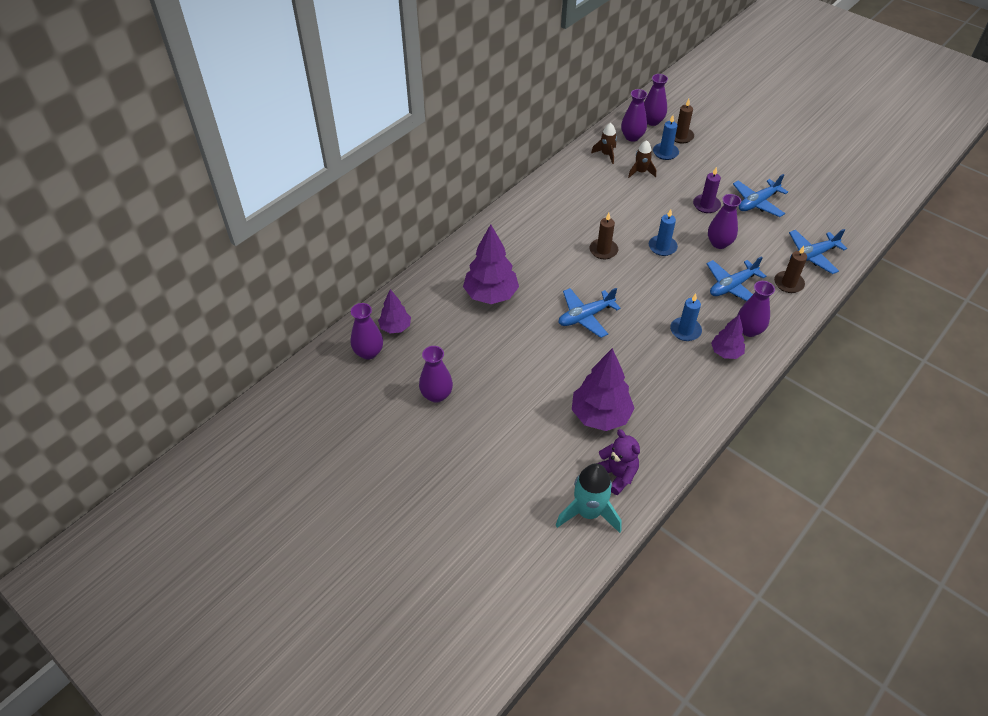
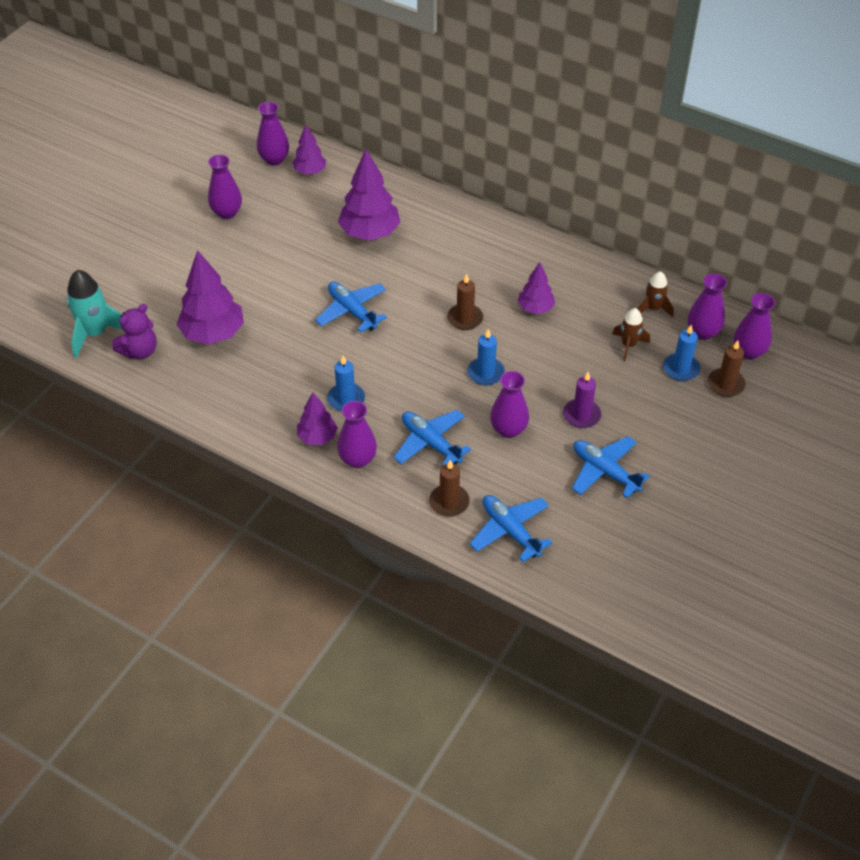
camera: 80 degrees right, 0 degrees up
(597, 211) = (535, 308): none -> purple tree

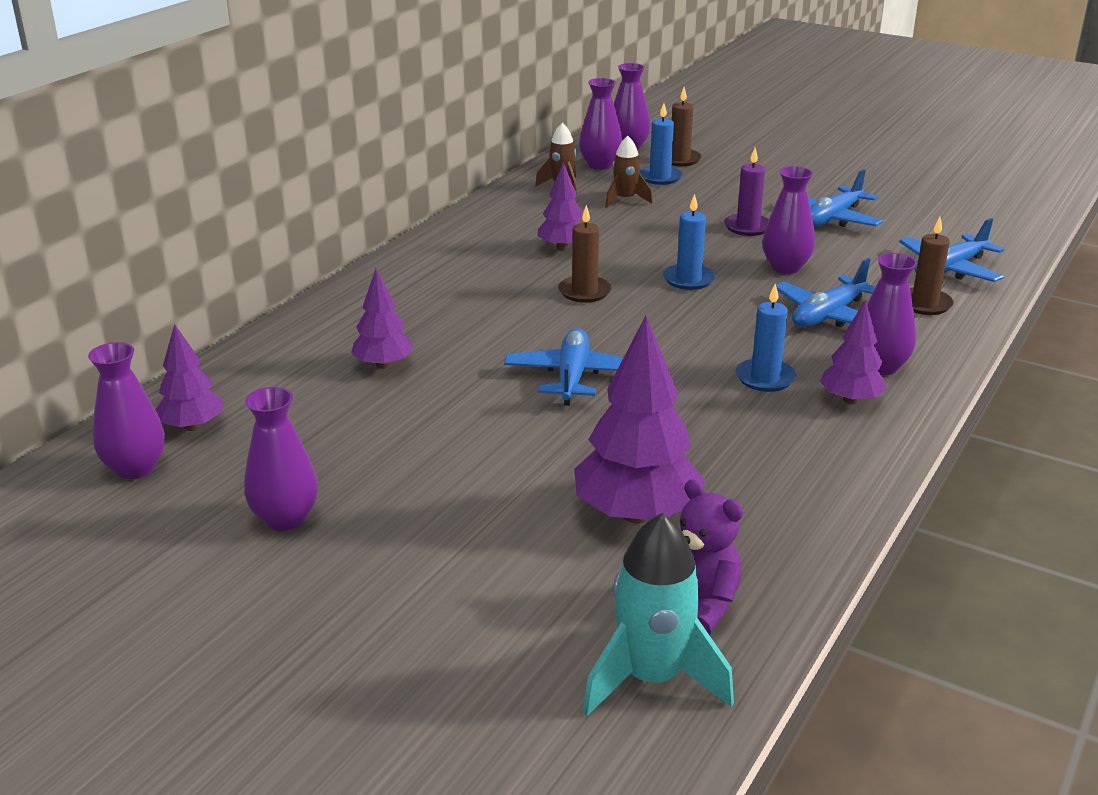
camera: 90 degrees left, 20 degrees down
(352, 311) = (572, 377): blue plane -> blue plane turned 135 degrees clockwise
(370, 233) = (383, 365): purple tree -> purple tree, size x0.58

